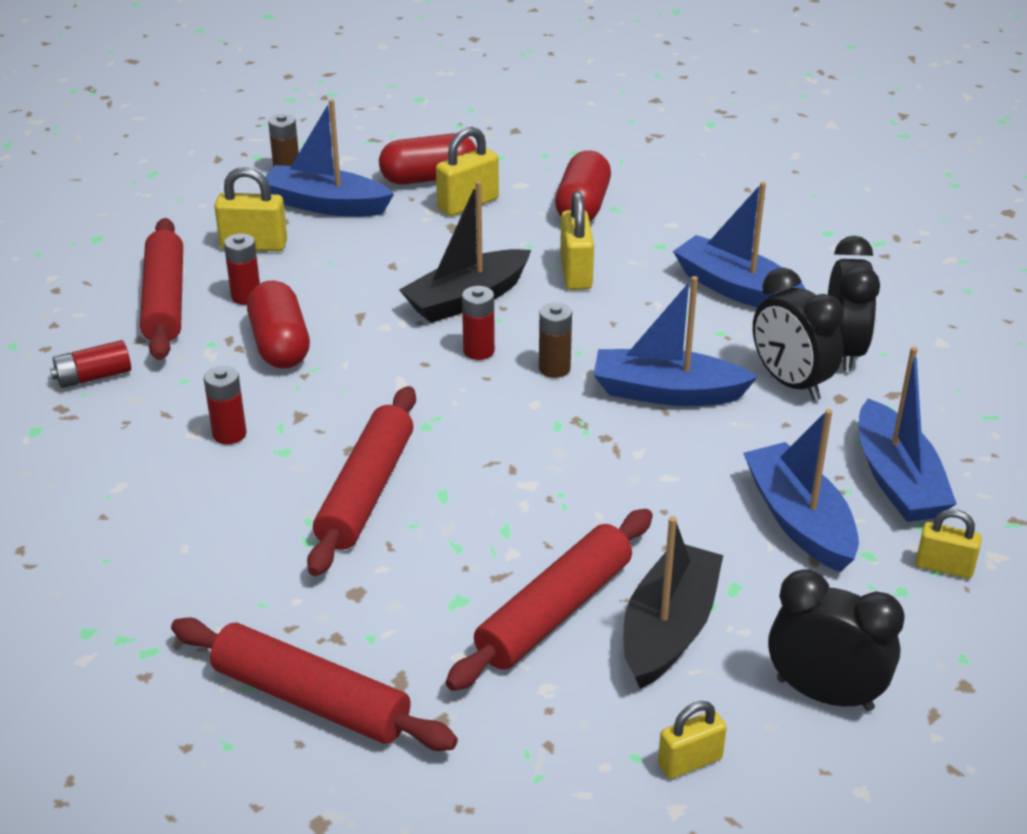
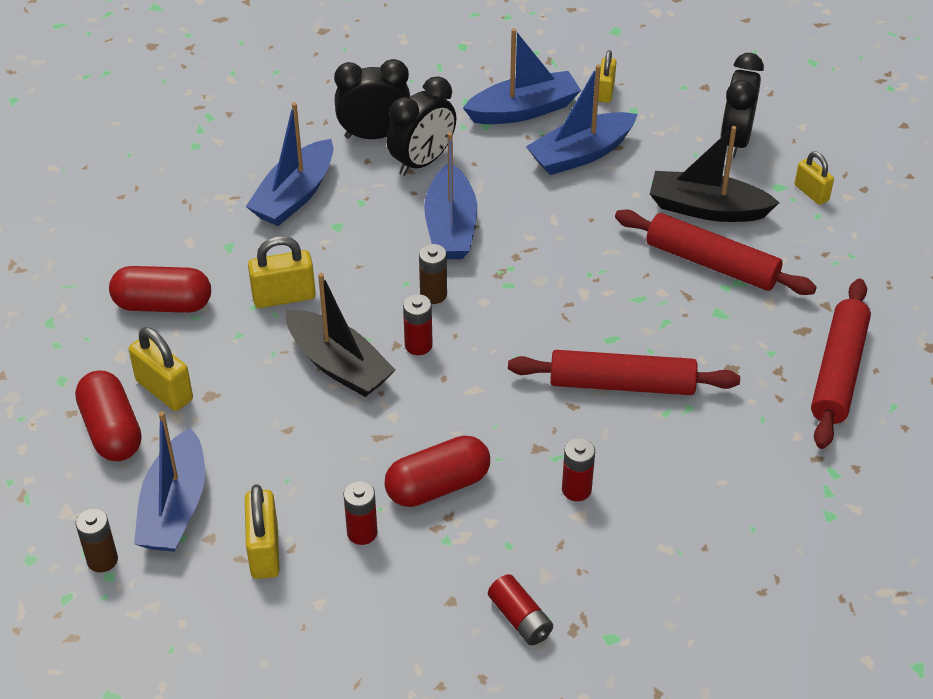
camera: 100 degrees left, 10 degrees up
(165, 300) = (380, 599): red rolling pin -> none

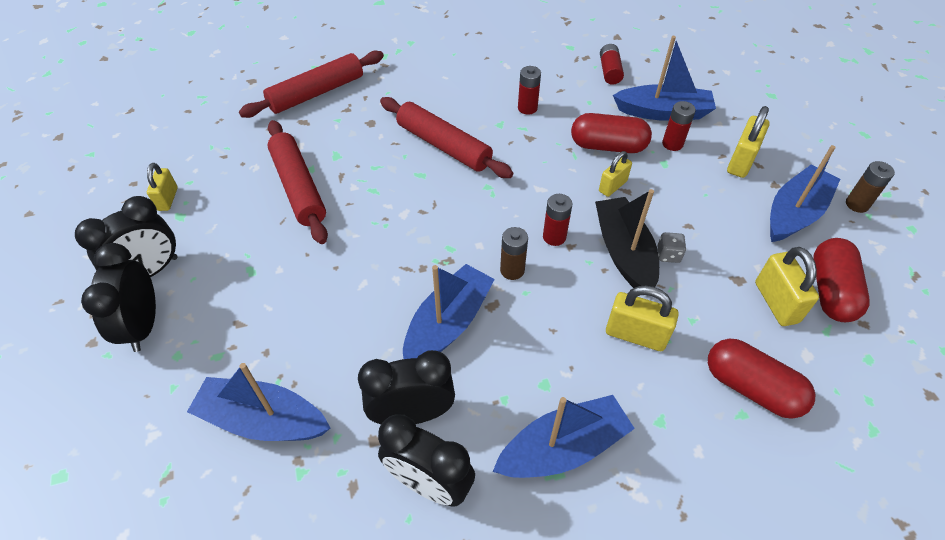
camera: 145 degrees left, 5 degrees up
(293, 385) = (668, 255): none -> grey dice
(581, 154) = (273, 334): blue boat -> blue boat (663, 112)
(605, 91) = (171, 394): yellow padlock -> yellow padlock (612, 186)
(684, 111) = (143, 326): none -> black clock
(707, 208) = (248, 227): black boat -> none

